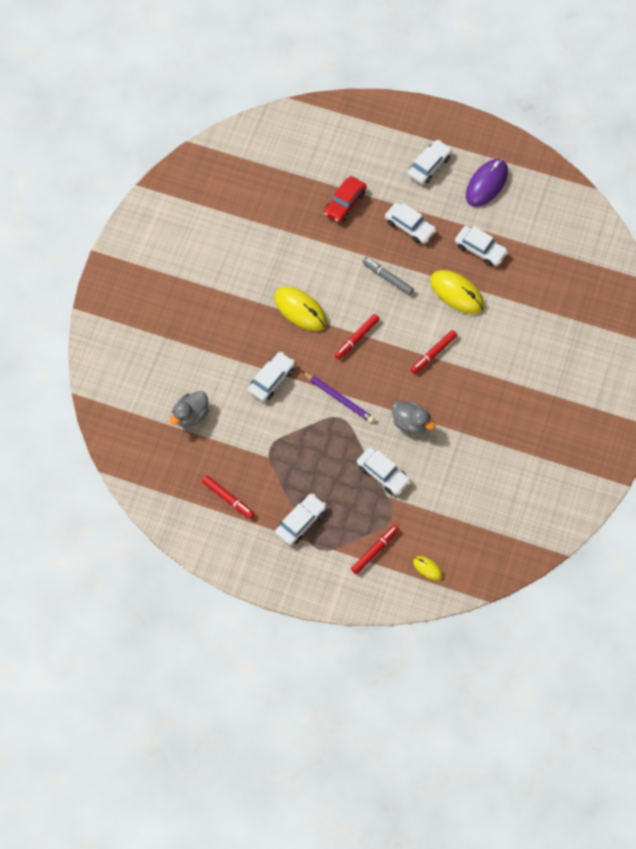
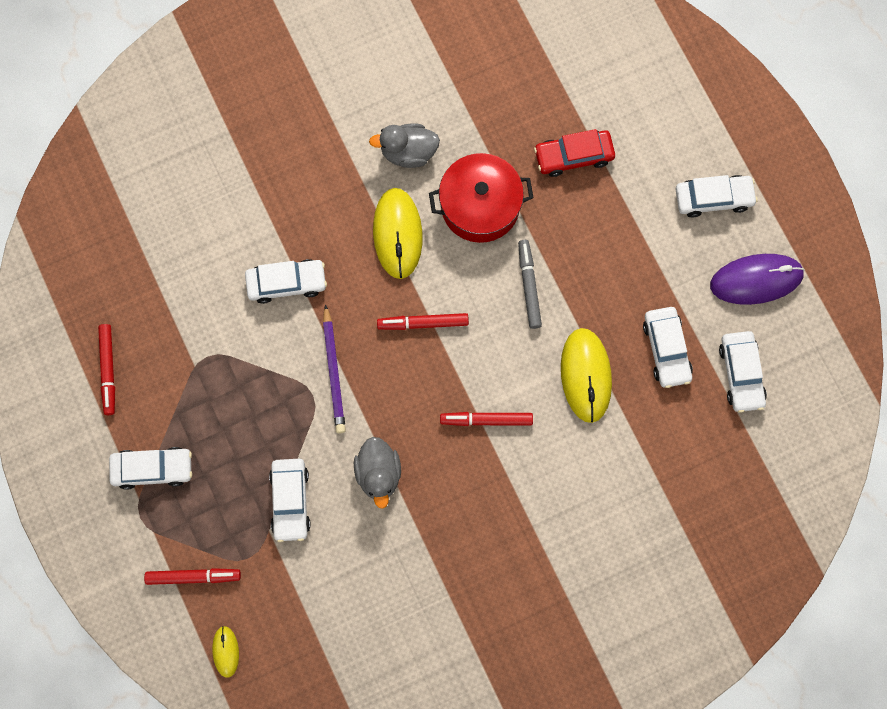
camera: 45 degrees right, 10 degrees up
(191, 415) = (165, 243): grey duck -> grey duck (408, 152)
(325, 263) = (480, 206): none -> red pot
(409, 226) = (616, 249): white car -> white car (741, 374)

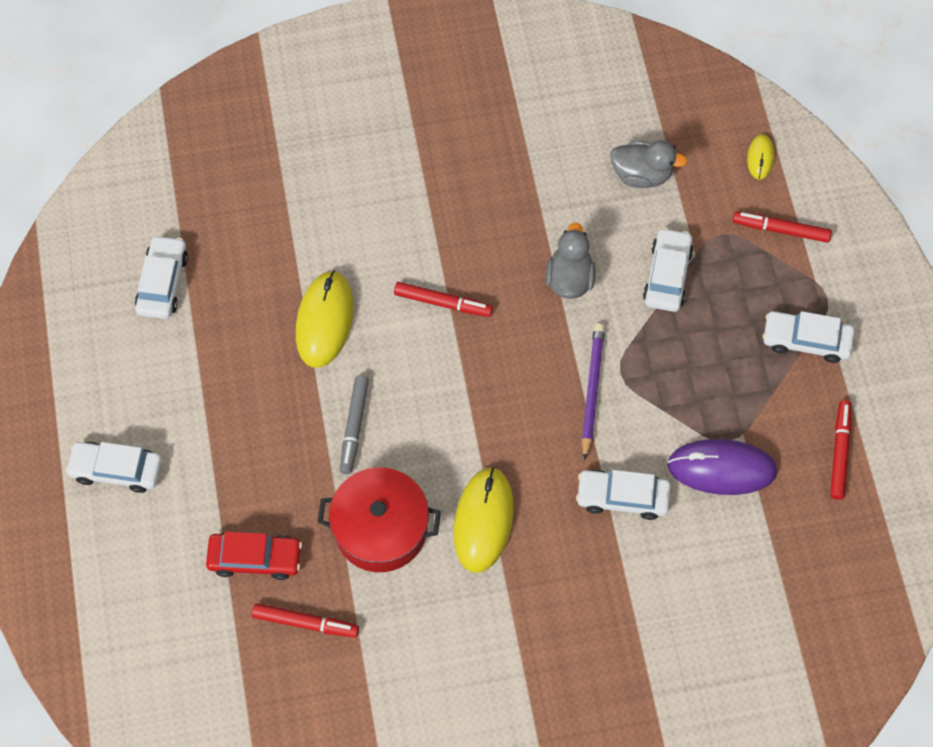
camera: 165 degrees left, 10 degrees down
(408, 152) = (445, 613): grey duck -> grey duck (642, 174)
(423, 323) = (482, 416): red marker -> red marker (305, 623)
(666, 349) = (230, 325): white car -> none
(756, 280) = (107, 371): purple mouse -> purple mouse (721, 468)

